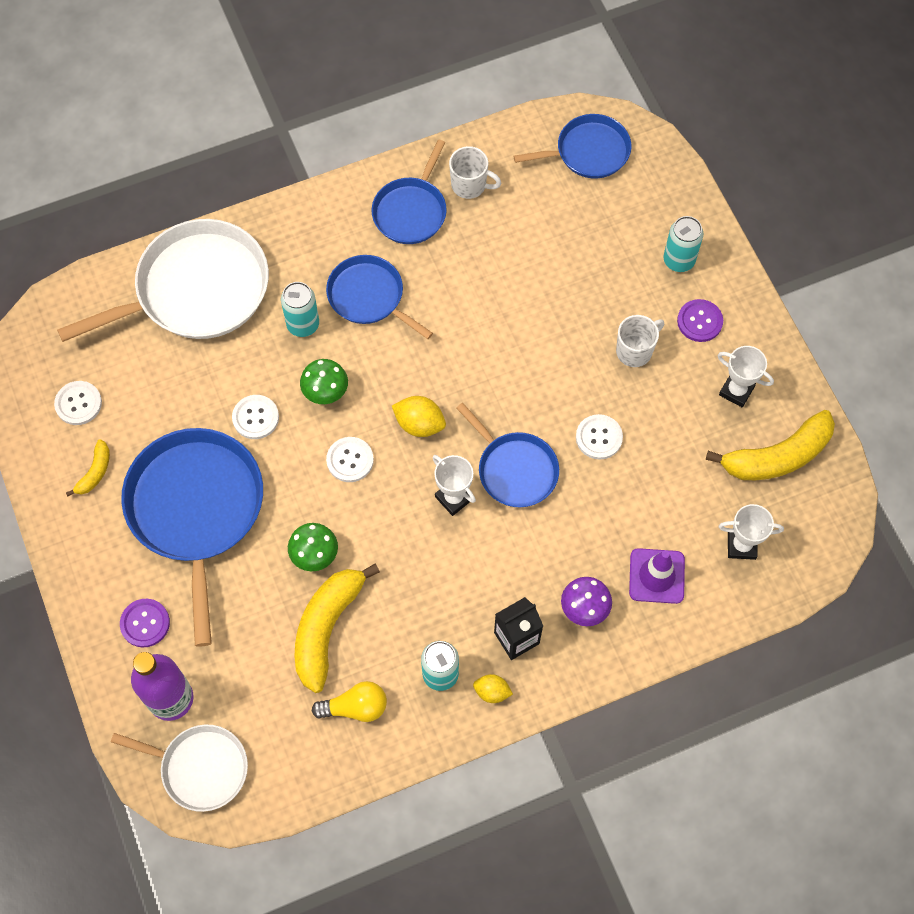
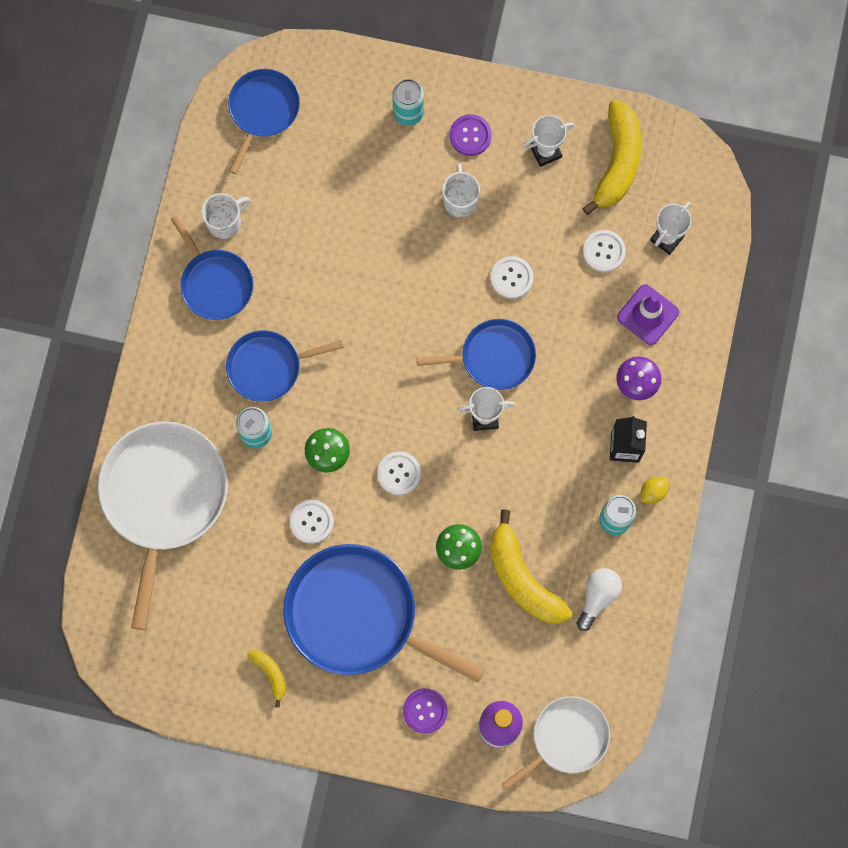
camera: 55 degrees left, 10 degrees up
(78, 403) = (200, 651): white button -> white button (604, 251)
(355, 707) = (597, 597): yellow light bulb -> white light bulb
(419, 424) = (406, 402): yellow lemon -> none

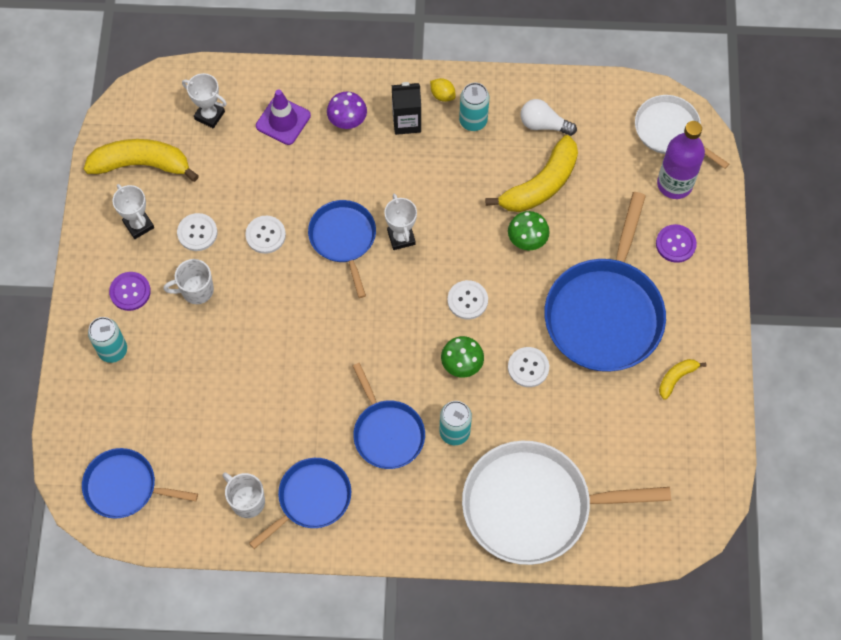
camera: 100 degrees left, 10 degrees down
(604, 251) = (229, 163): white button -> white button (197, 233)

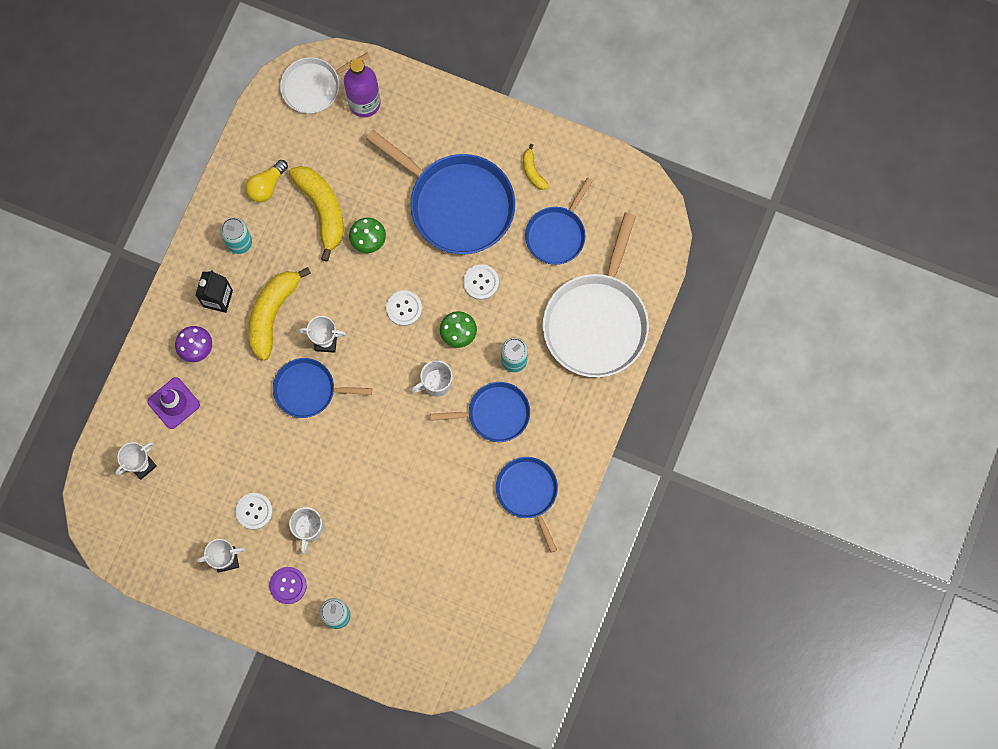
camera: 70 degrees left, 10 degrees up
(125, 486) = (463, 640): blue pan -> blue pan (557, 234)
(141, 164) = (167, 539): yellow banana -> yellow banana (272, 313)
(247, 501) = (511, 544): white mug -> white mug (436, 383)
(265, 235) = (279, 454): white button -> none
(442, 95) = (204, 259): yellow lemon -> none
(543, 124) = (267, 186): white light bulb -> yellow light bulb
(675, 244) = (418, 124): purple button -> none

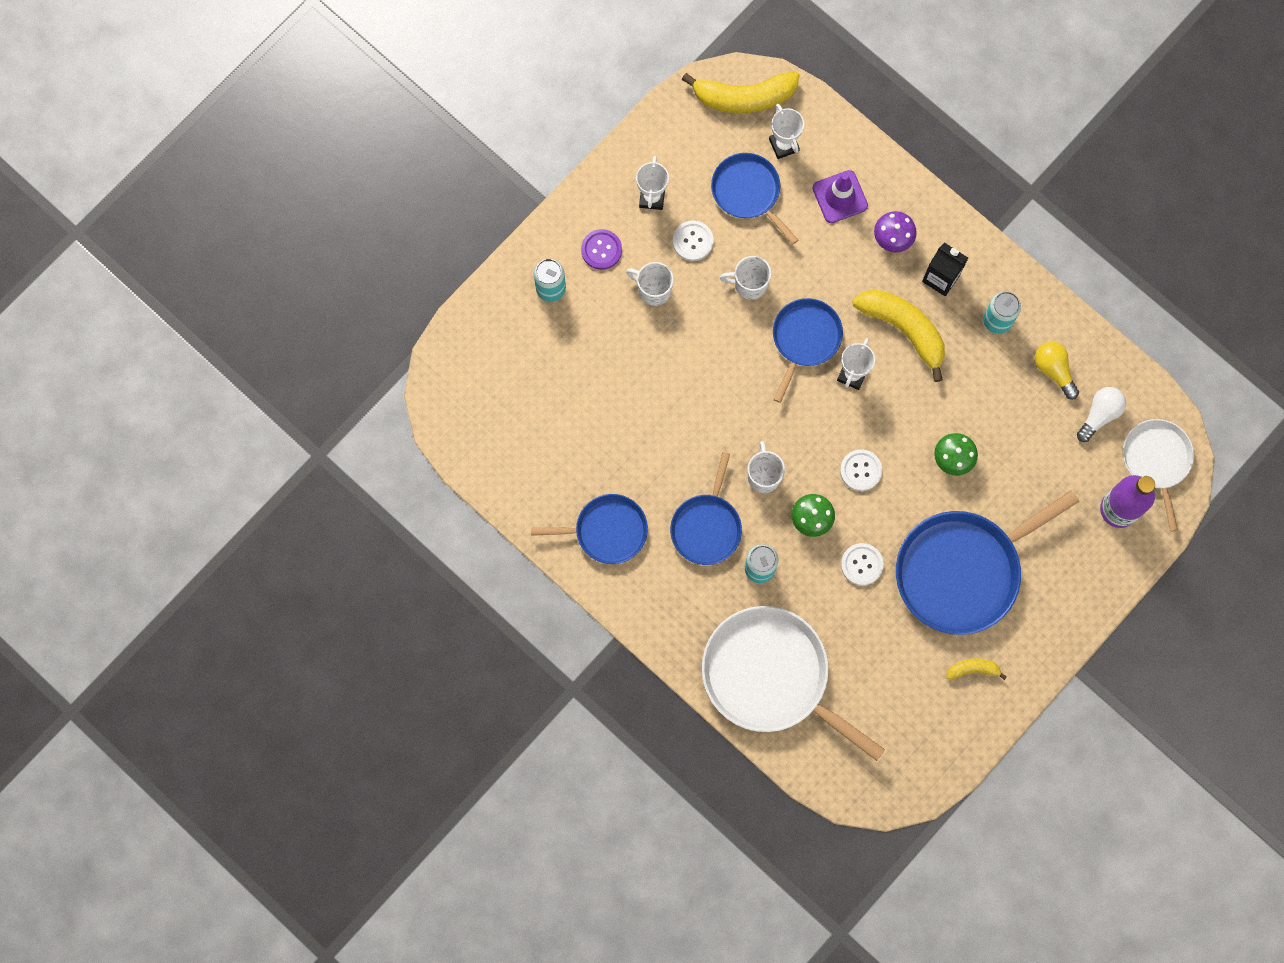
camera: 110 degrees right, 0 degrees up
(276, 451) = (749, 284): none -> white mug
(291, 140) = (1099, 415): none -> white light bulb
(322, 210) = (1005, 421): yellow banana -> yellow banana (744, 97)
(557, 234) = (889, 669): blue pan -> blue pan (748, 192)

